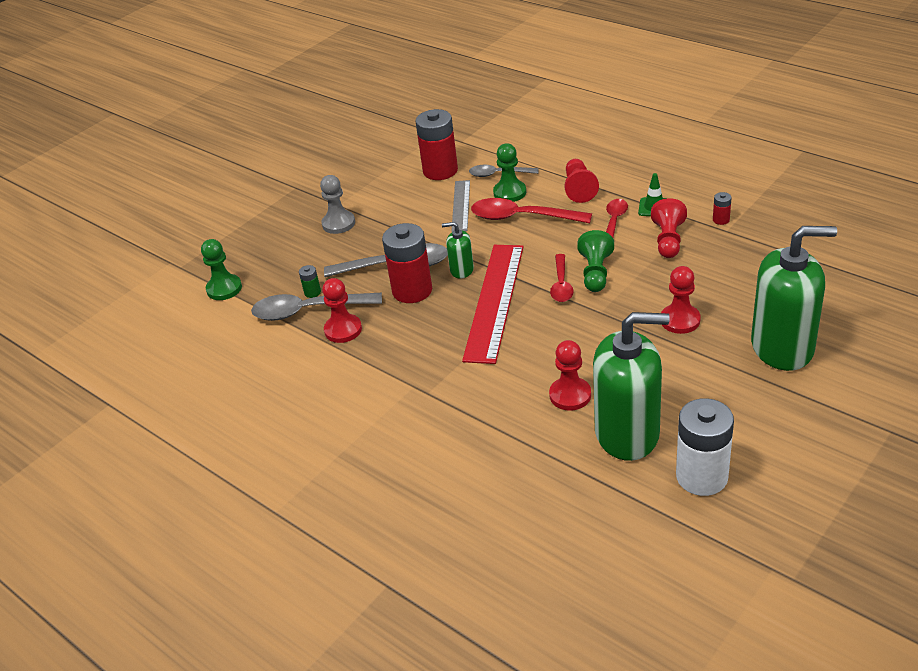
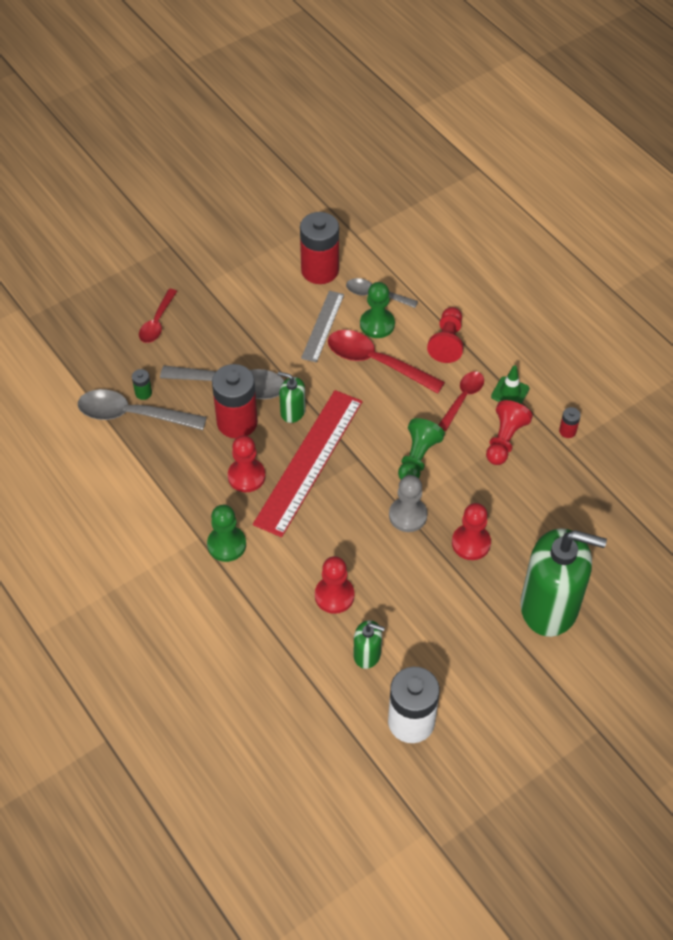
camera: 10 degrees right, 15 degrees up
(224, 289) = (62, 360): green pawn -> green pawn (226, 544)
(338, 223) = (196, 310): grey pawn -> grey pawn (408, 515)
(343, 330) = (157, 449): red pawn -> red pawn (246, 476)
(561, 285) = (379, 462): red spoon -> red spoon (157, 322)
(627, 433) = (367, 654): green soap dispenser -> green soap dispenser, size x0.45

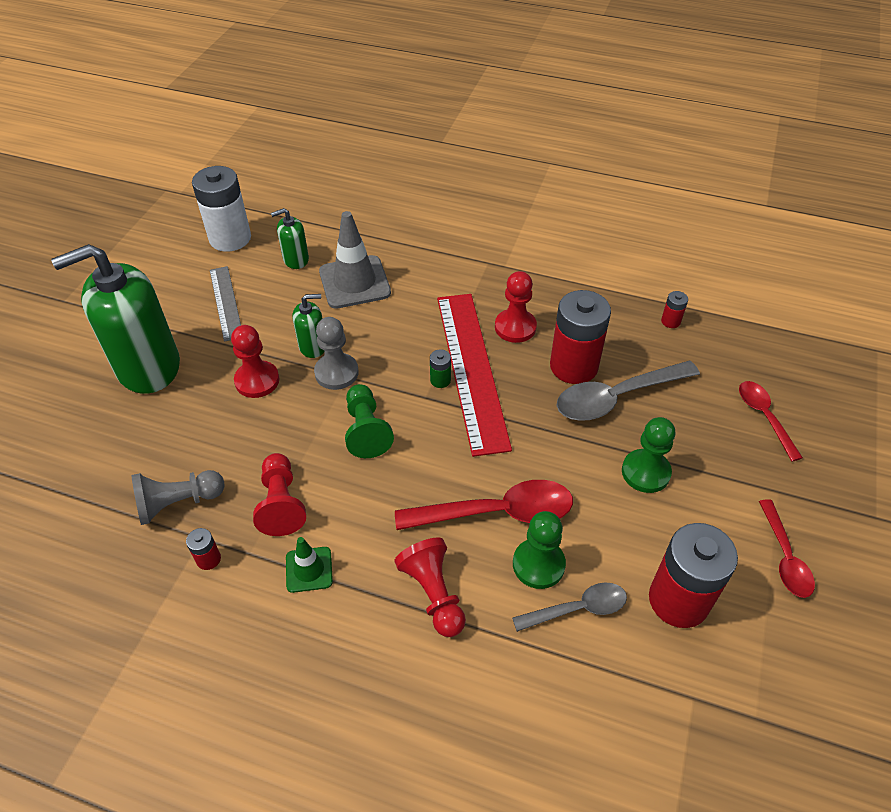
camera: 145 degrees right, 5 degrees down
(132, 415) = (670, 321): grey spoon -> red battery
(143, 393) = (686, 344): green battery -> green battery (440, 380)
(226, 544) = (477, 272): green pawn -> green pawn (645, 472)
(292, 411) = (532, 406): green soap dispenser -> green soap dispenser (313, 346)
(323, 326) = (597, 521): grey ruler -> grey ruler (226, 302)
(334, 596) = (354, 282): red pawn -> grey traffic cone
(463, 398) = (362, 527): red spoon -> red spoon (785, 557)
(571, 478) = (178, 503): none -> grey pawn

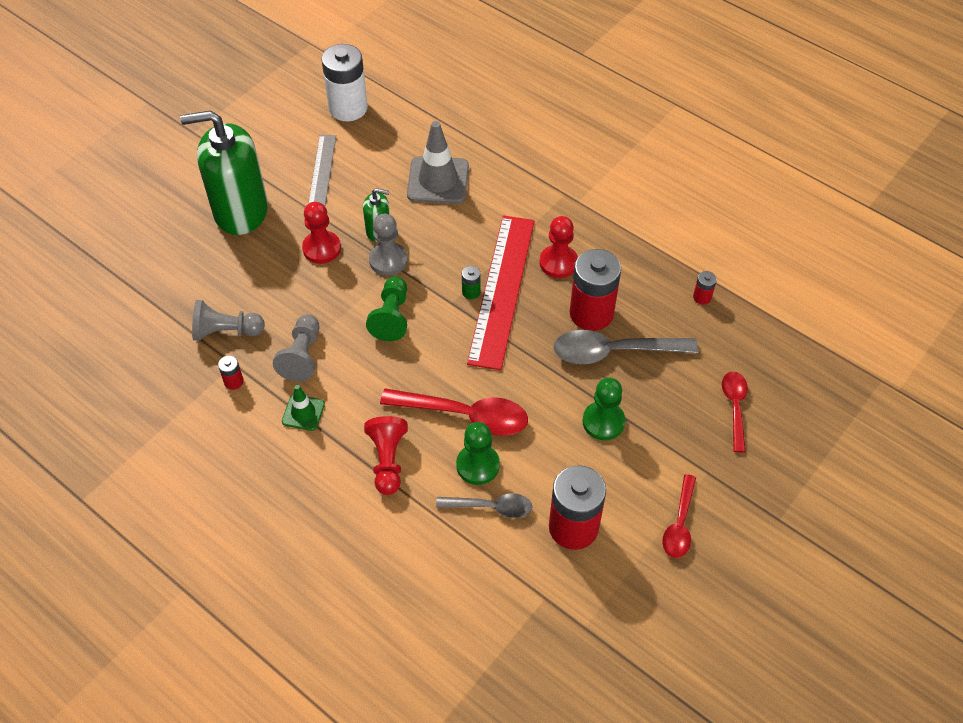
camera: 20 degrees right, 5 degrees up
(281, 503) = (302, 356): red pawn -> grey pawn
(295, 259) = (396, 144): green soap dispenser -> none

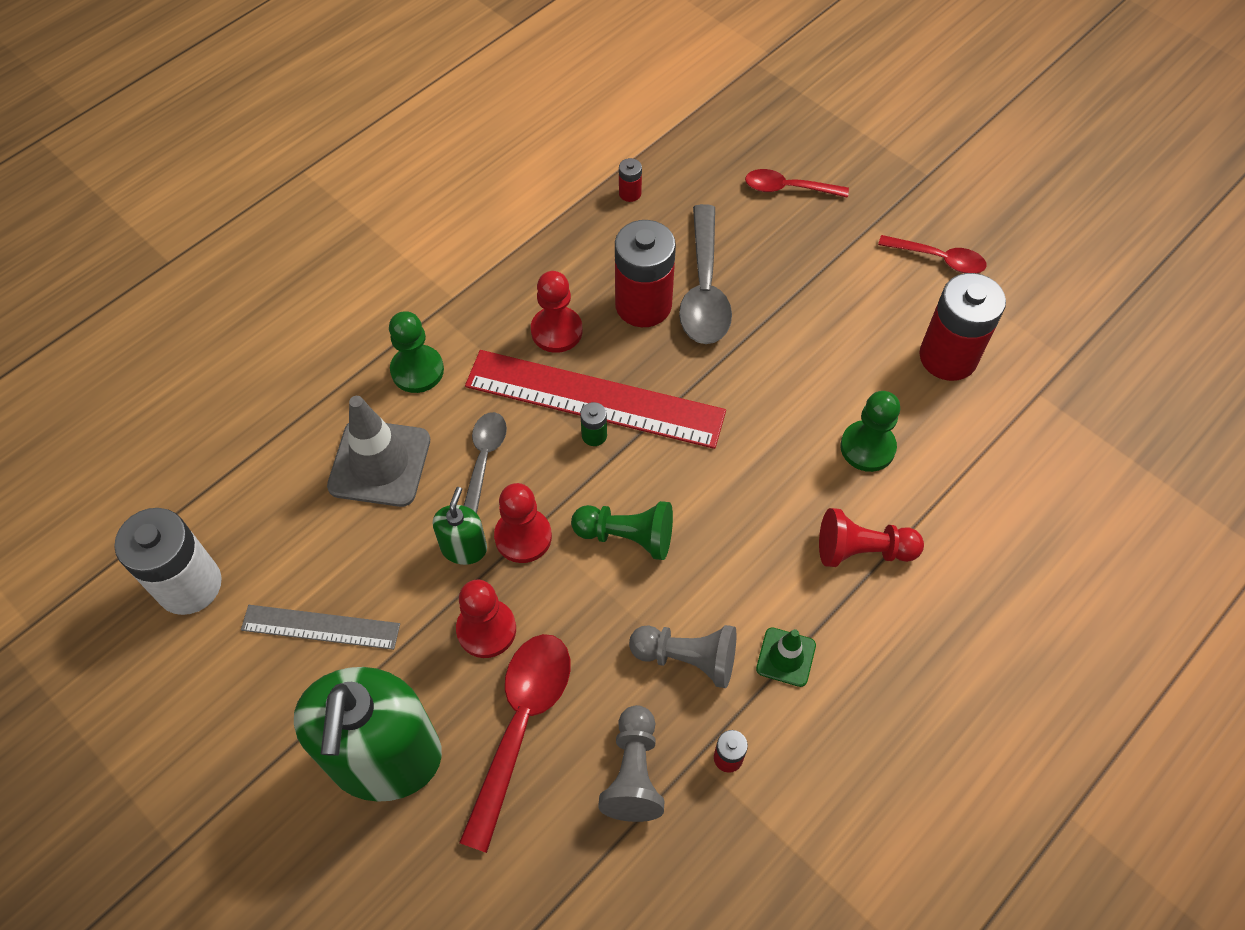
camera: 85 degrees left, 5 degrees up
(388, 260) = (523, 537): grey pawn -> red pawn
(465, 415) = (793, 456): red spoon -> red spoon (521, 725)
(491, 507) = (925, 437): grey spoon -> grey spoon (484, 459)
(603, 422) = (805, 312): green pawn -> green pawn (417, 370)

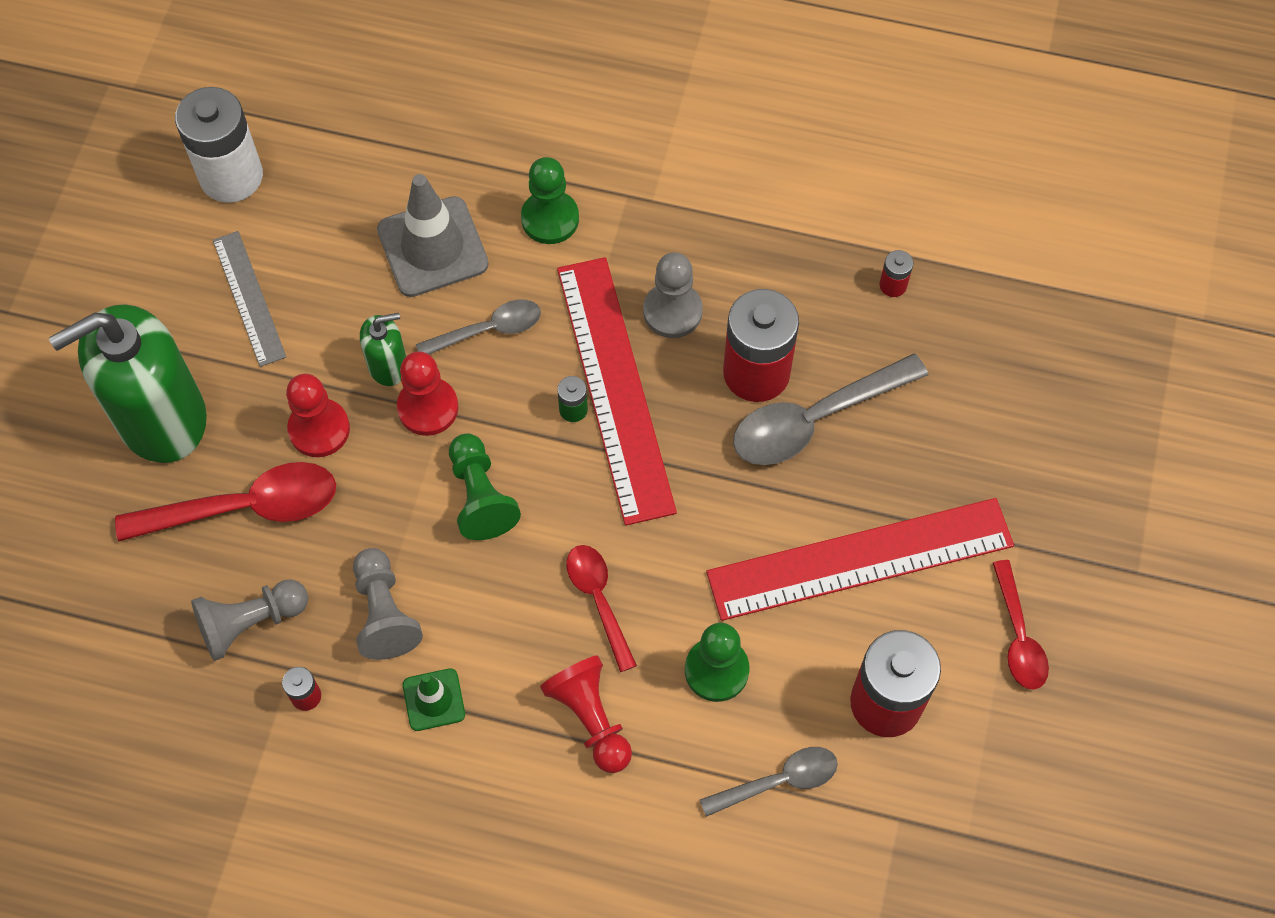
camera: 60 degrees right, 5 degrees up
(556, 331) = (672, 311): red pawn -> grey pawn
(788, 188) = (1010, 435): red spoon -> red spoon (598, 600)
(830, 317) = (860, 559): none -> red ruler
(975, 451) = (779, 781): none -> grey spoon

